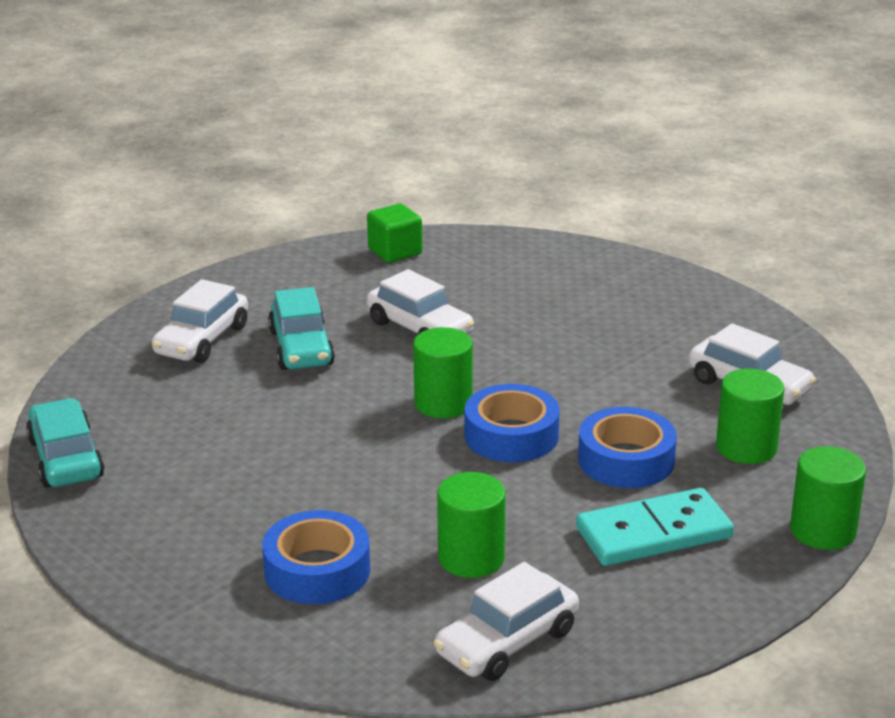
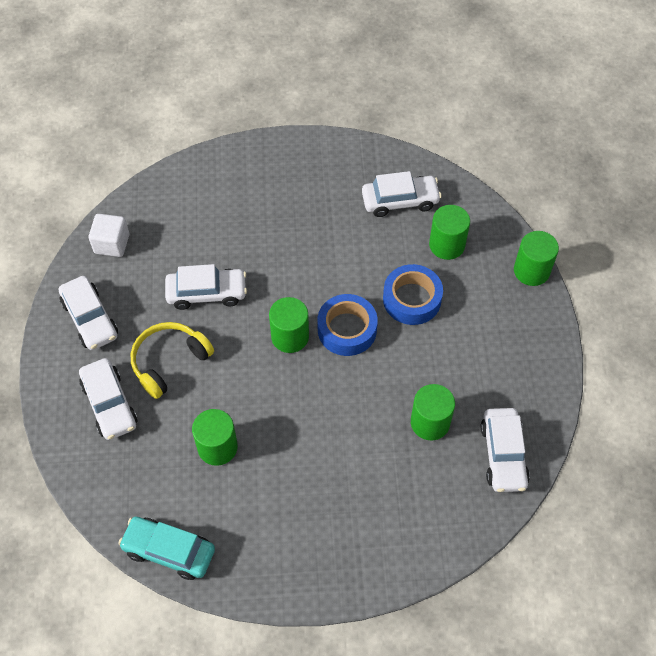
camera: 50 degrees left, 30 degrees up
(234, 426) = (217, 447): none -> green cylinder
(288, 283) = (90, 319): none -> white car
(301, 348) = (169, 361): turquoise car -> yellow headphones
(317, 570) = (382, 495): blue tape -> none
(395, 252) = (112, 244): green cube -> white cube
(653, 533) = (476, 335): turquoise domino -> none

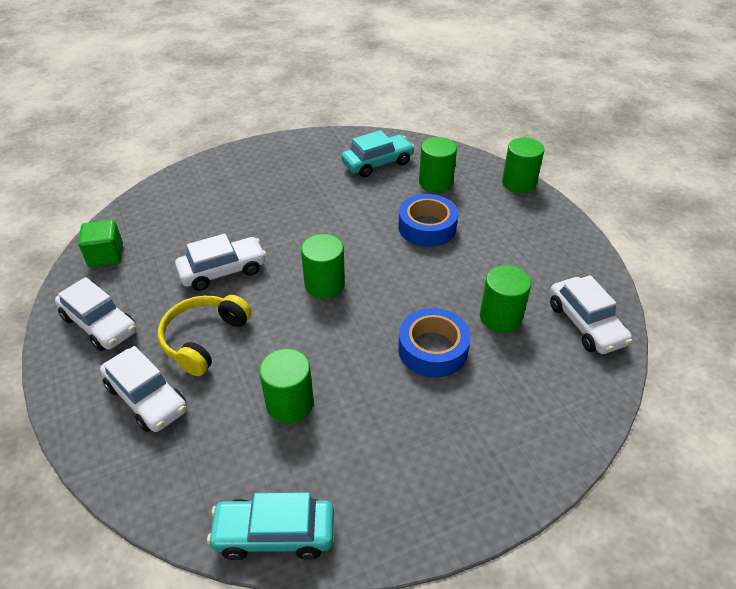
camera: 20 degrees left, 15 degrees down
(112, 244) = (106, 255): white cube -> green cube
(347, 329) = (378, 264): blue tape -> blue tape (433, 349)
(400, 201) = (377, 163): white car -> turquoise car

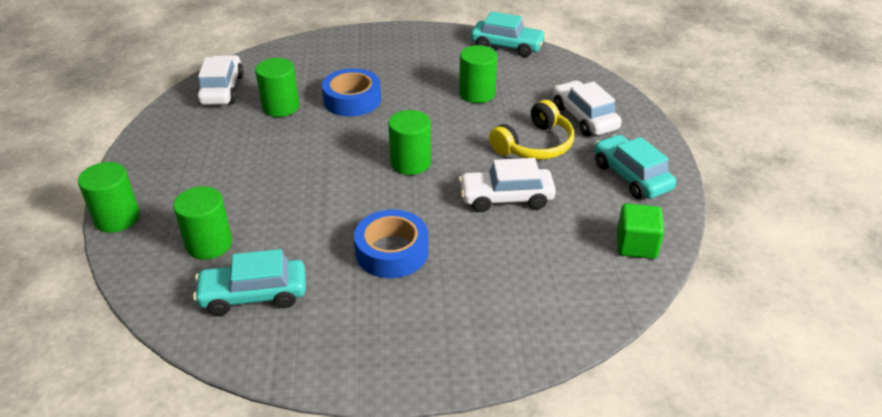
camera: 160 degrees left, 5 degrees down
(100, 324) = (631, 176): white car -> turquoise car
(427, 227) = (270, 192): blue tape -> blue tape (392, 252)

